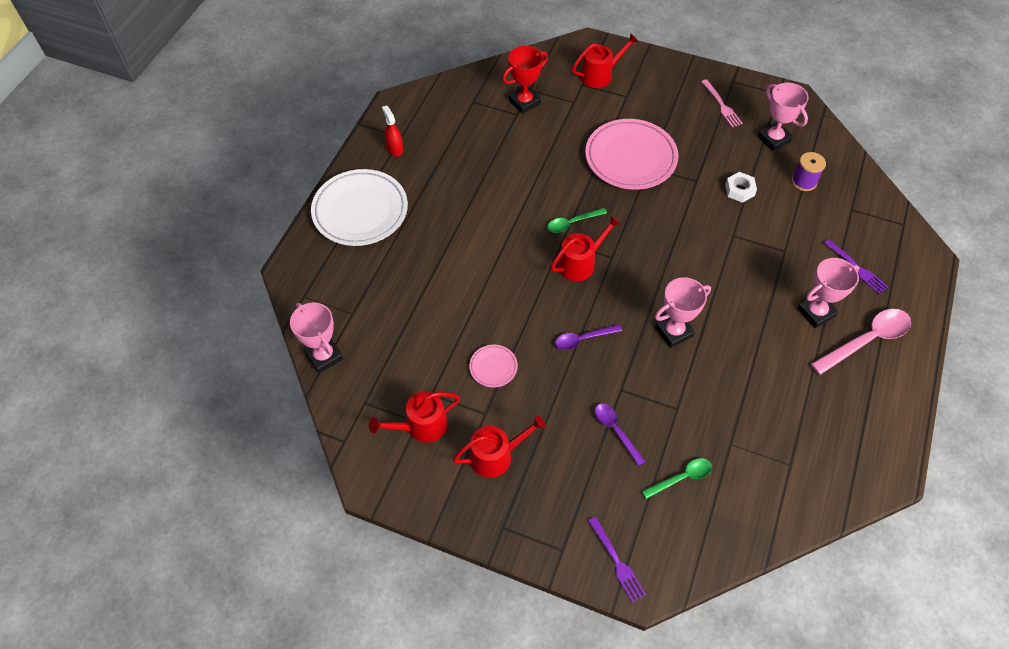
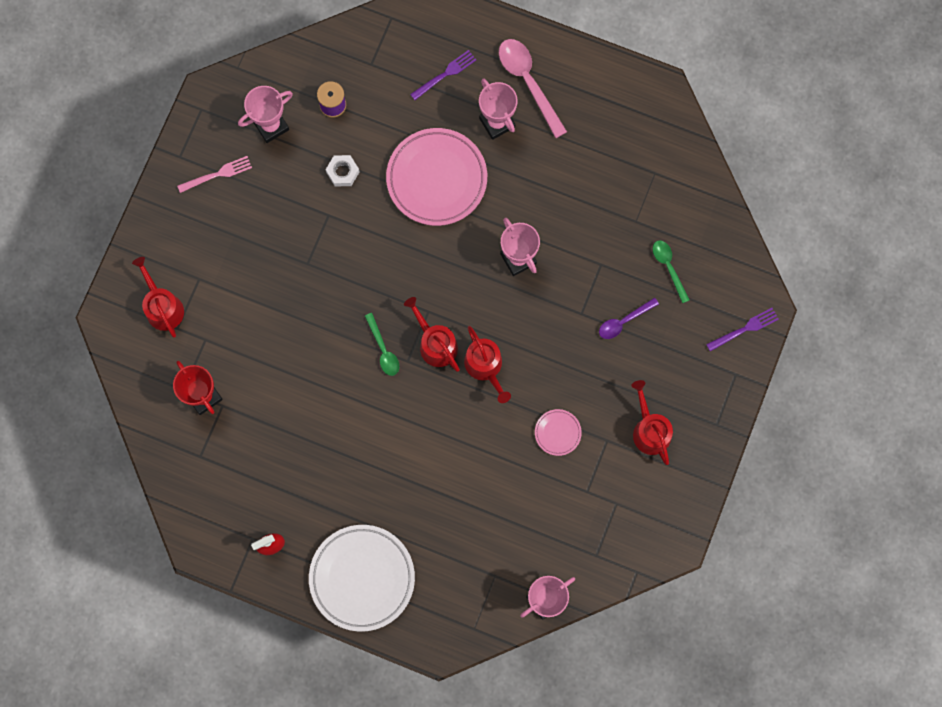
camera: 90 degrees left, 20 degrees up
(421, 426) = (620, 500): red watering can -> red watering can (485, 366)
(583, 339) = (526, 346): purple spoon -> none
(630, 158) = (294, 282): pink plate -> pink plate (436, 179)

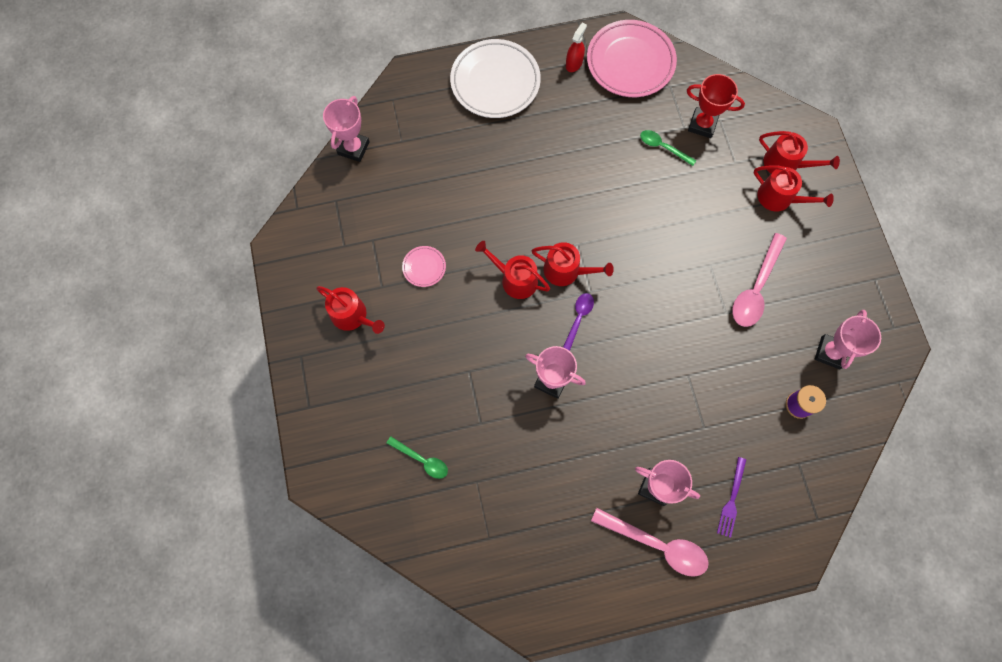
camera: 145 degrees right, 5 degrees down
(196, 280) = (779, 198): none -> red watering can
(217, 174) = (835, 285): pink fork -> none
(285, 218) = (756, 288): none -> pink spoon
(342, 172) = (744, 354): white nut -> none
(383, 349) = (602, 240): green spoon -> green spoon (663, 147)
(436, 179) = (666, 402): pink plate -> pink plate (630, 62)
(624, 321) = (430, 388): purple spoon -> purple spoon (578, 319)
(744, 329) = (324, 450): purple fork -> none

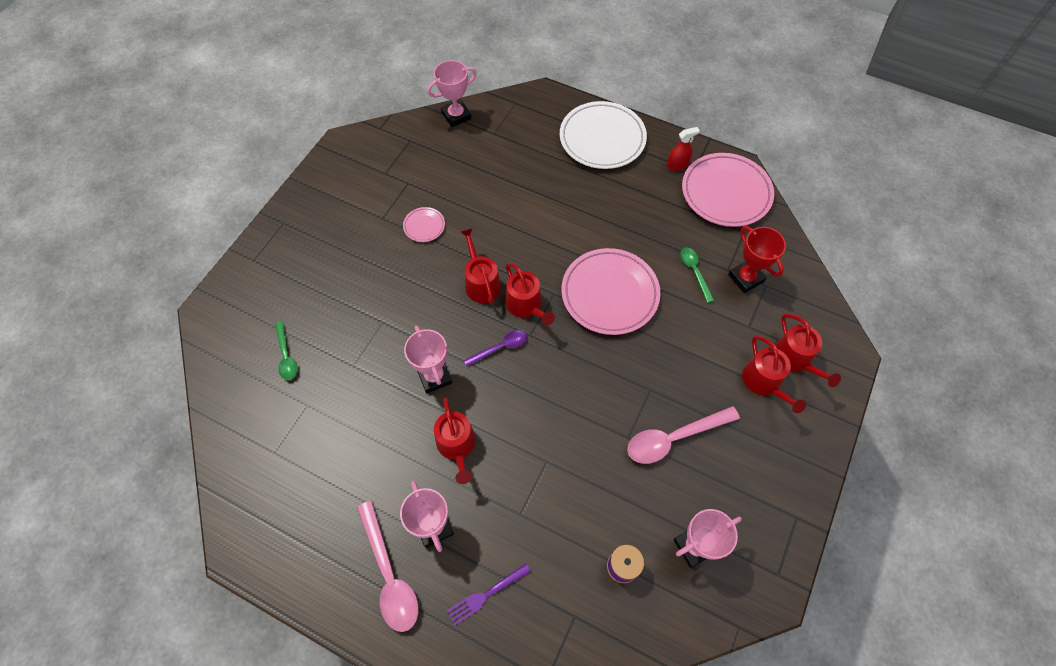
camera: 40 degrees right, 10 degrees down
(352, 316) = (343, 222): red watering can -> red watering can (457, 445)
(618, 213) = (609, 294): none -> pink plate

